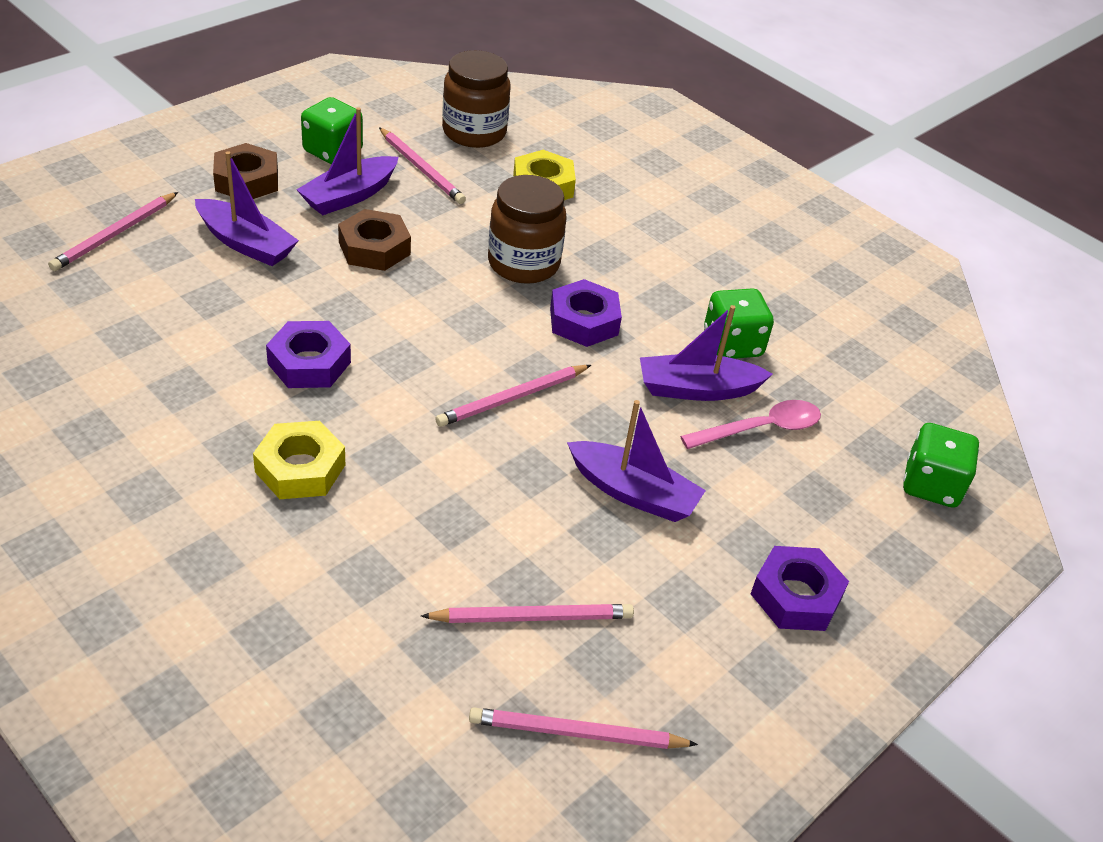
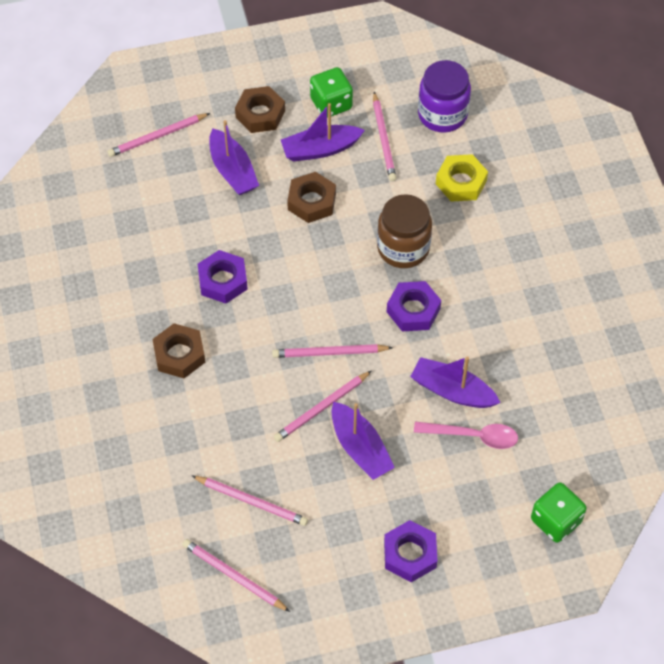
camera: 35 degrees right, 15 degrees up
(300, 468) = (179, 354): yellow nut -> brown nut
(474, 132) = (442, 114): brown jar -> purple jar
(548, 464) = (322, 408): none -> pink pencil
(732, 344) = (502, 365): green dice -> none

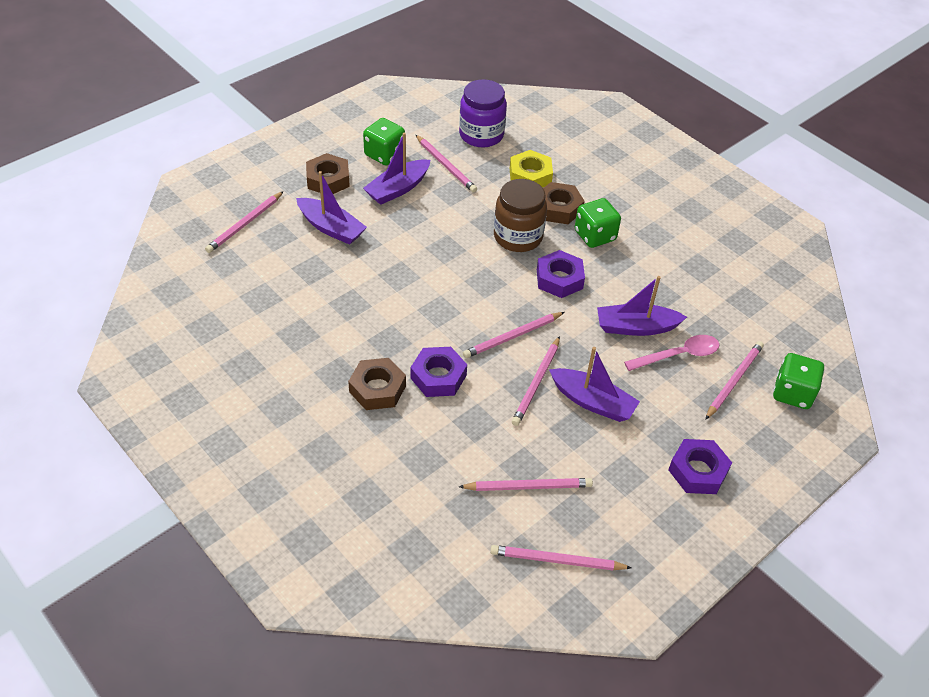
camera: 30 degrees left, 10 degrees down
(223, 281) = (378, 315): purple nut -> purple nut (438, 377)
(311, 201) = (416, 228): brown nut -> brown nut (558, 208)
(480, 276) = (595, 236): none -> green dice
(508, 484) = (734, 381): none -> pink pencil

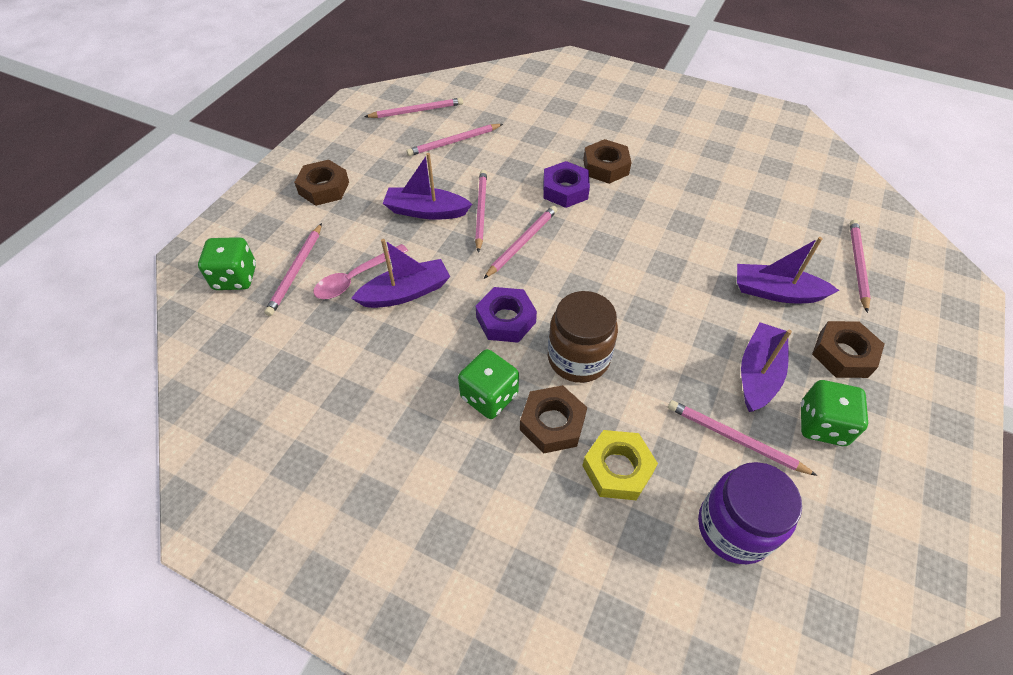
camera: 160 degrees right, 5 degrees up
(698, 471) = (324, 188): purple nut -> brown nut

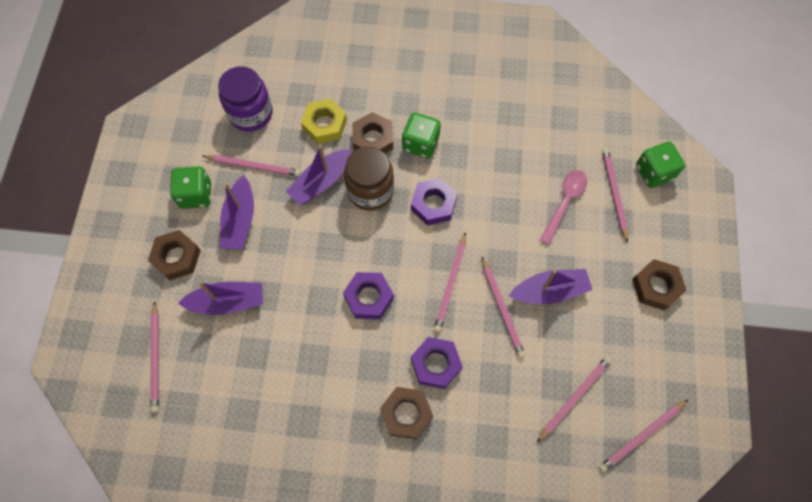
camera: 160 degrees right, 15 degrees up
(406, 292) = (519, 203): purple boat -> purple boat (321, 182)
(614, 254) = (369, 297): none -> purple nut

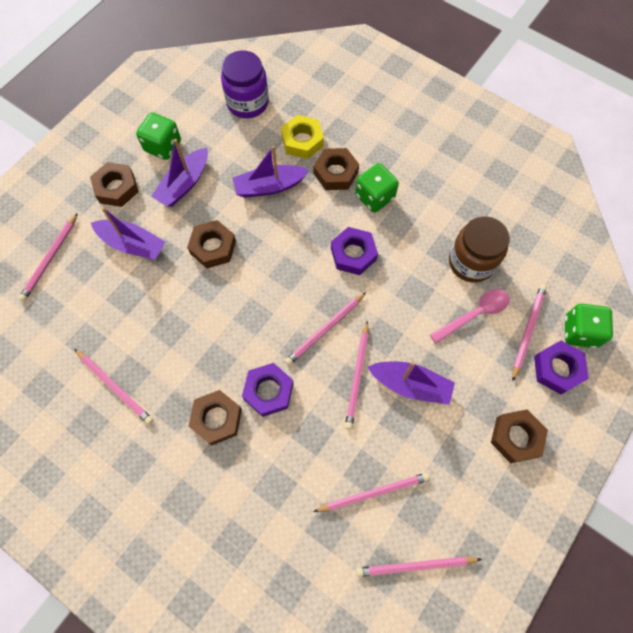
camera: 30 degrees right, 0 degrees up
(254, 166) = (223, 146): pink pencil -> pink pencil (115, 387)
(305, 264) = (213, 247): none -> brown nut
(369, 297) = (248, 303): purple nut -> purple nut (557, 369)
(370, 190) = (306, 214): brown jar -> brown jar (471, 262)

